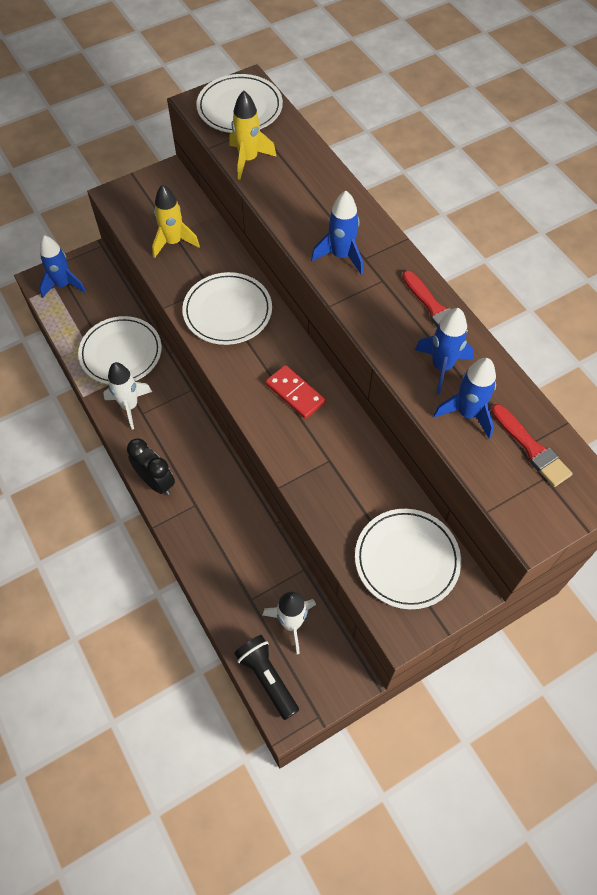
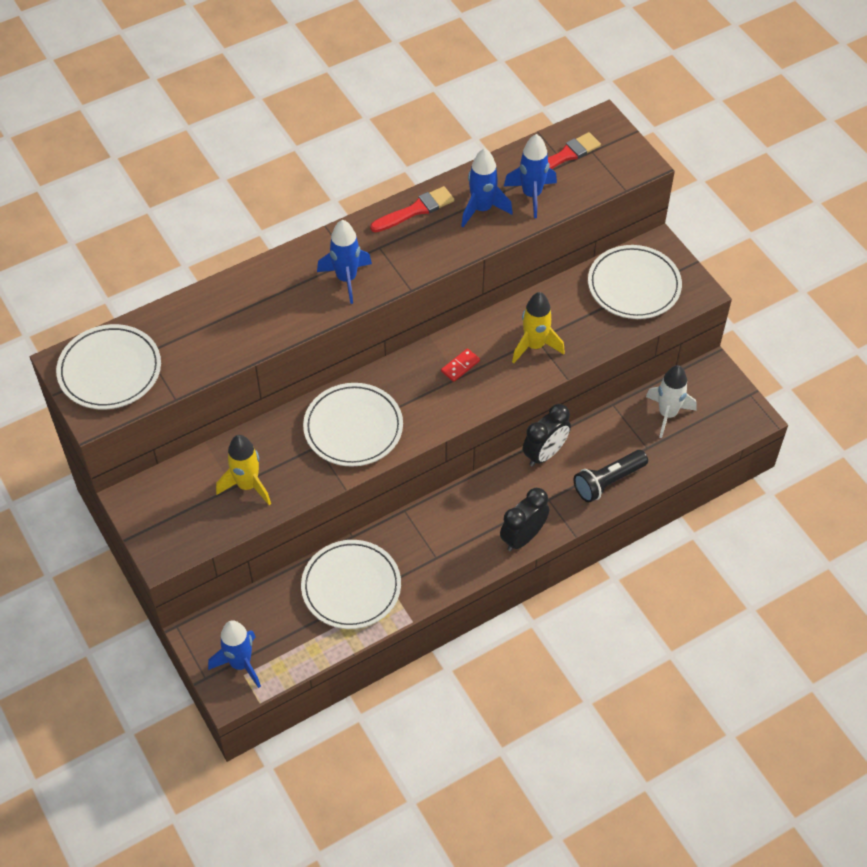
camera: 90 degrees left, 5 degrees down
(130, 406) = (426, 571): white rocket -> none
(246, 503) = (545, 454): none -> black clock
(248, 160) = (199, 360): yellow rocket -> yellow rocket (534, 346)
(267, 677) = (720, 433): black flashlight -> black flashlight (608, 482)
(295, 393) = (460, 366): red domino -> red domino, size x0.63

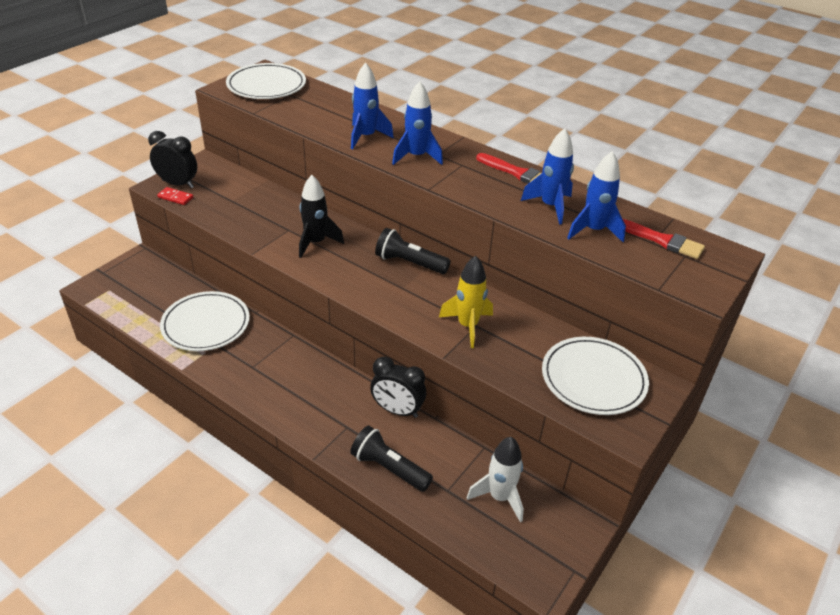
camera: 65 degrees right, 15 degrees down
(240, 664) = (118, 286): blue rocket -> blue rocket (366, 137)
(247, 485) = (236, 206): yellow rocket -> none
(353, 427) = (316, 243): white plate -> black rocket
(424, 358) = (409, 263): none -> black flashlight
(460, 366) = (414, 285): red domino -> red domino (175, 197)
(523, 537) = (296, 419): black clock -> black clock (178, 184)

